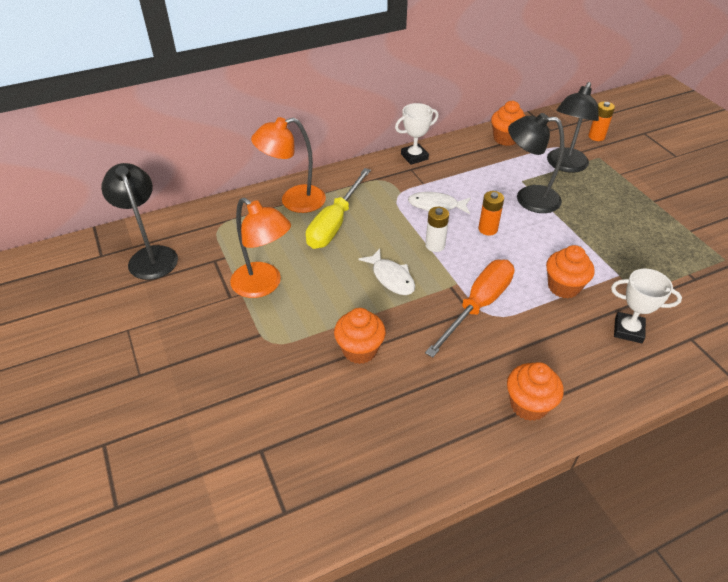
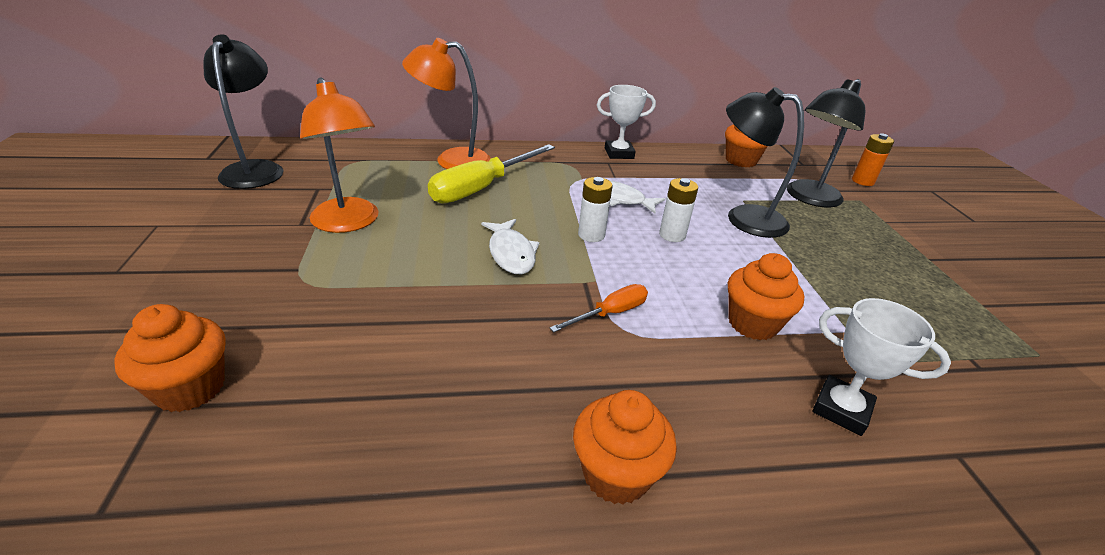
camera: 15 degrees right, 10 degrees down
(359, 350) = (407, 320): orange cupcake -> orange cupcake (190, 388)
(478, 306) = (610, 313): orange screwdriver -> orange screwdriver, size x0.52
(488, 229) = (672, 235): orange battery -> white battery

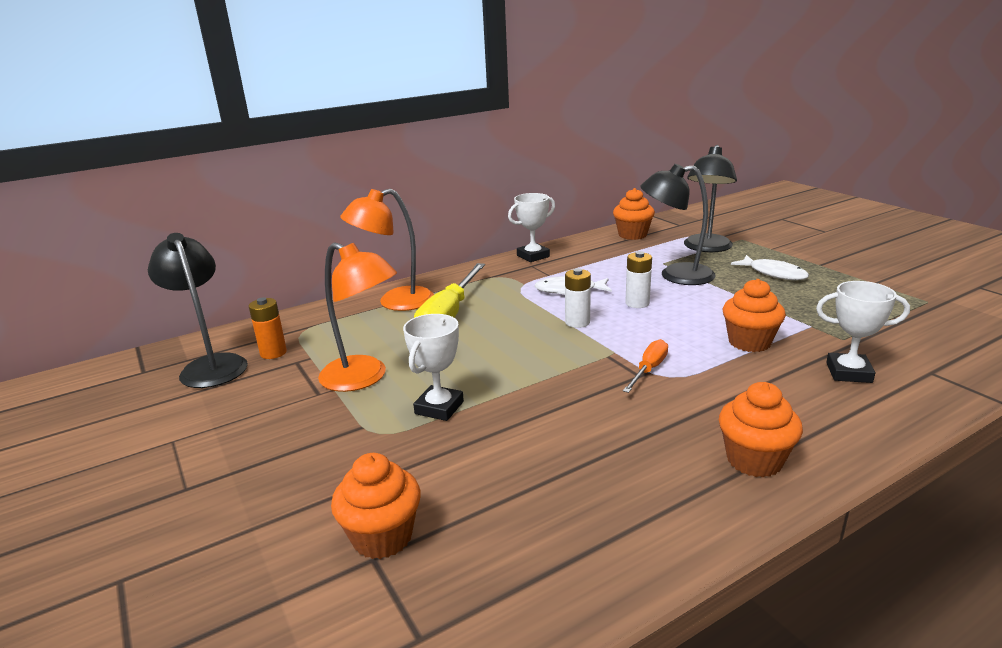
camera: 20 degrees left, 10 degrees down
(376, 276) = (439, 408): none -> white trophy
(511, 253) = (530, 355): white fish -> white fish (773, 273)
(862, 181) = (731, 225): orange battery -> orange battery (273, 353)

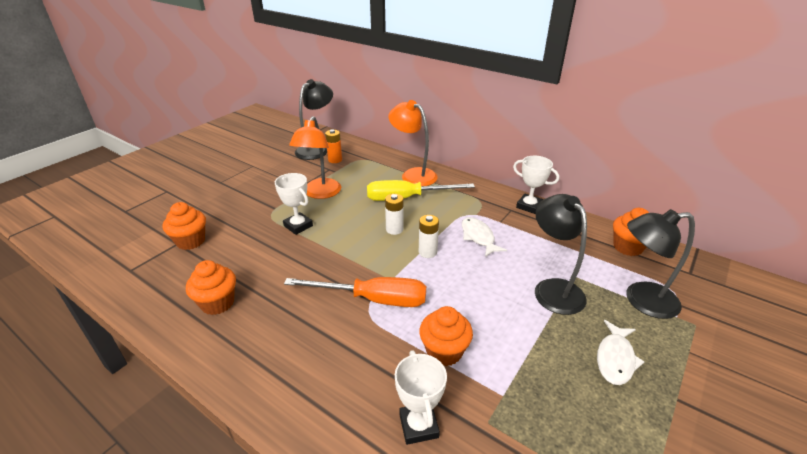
camera: 65 degrees right, 10 degrees up
(439, 408) = (298, 226): white trophy -> white trophy turned 45 degrees clockwise
(637, 303) = (479, 275): white battery -> white battery (394, 229)
(649, 369) = (373, 299): orange screwdriver -> orange screwdriver, size x1.91
(754, 460) = (271, 368): orange cupcake -> orange cupcake (217, 303)

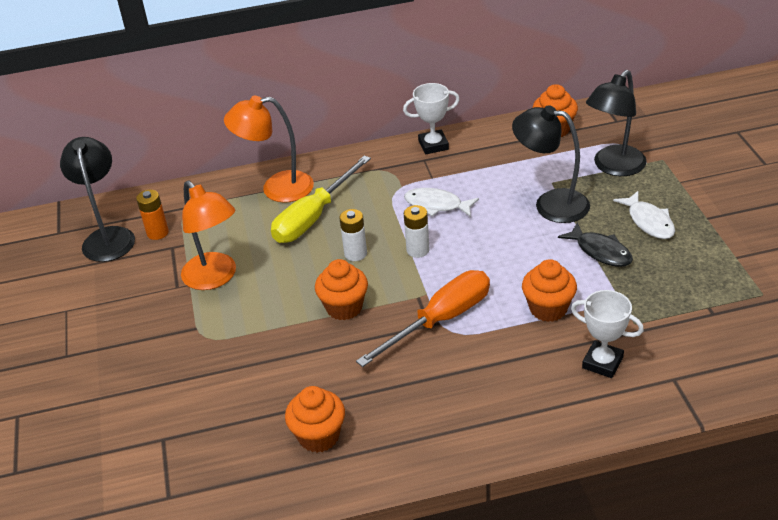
camera: 45 degrees left, 5 degrees up
(191, 241) = (174, 425): orange cupcake -> orange cupcake (344, 307)
(298, 226) = (258, 323): white trophy -> none
(542, 347) = (600, 251): none -> black fish

